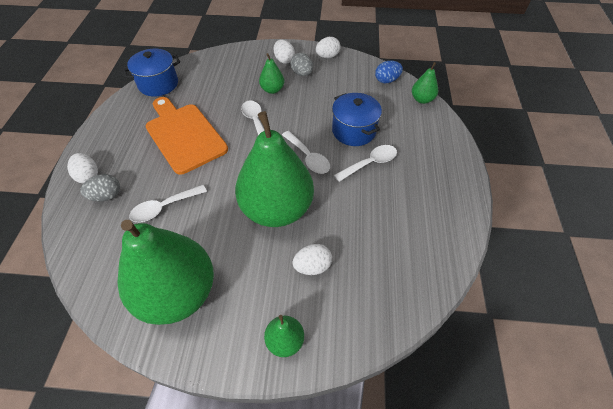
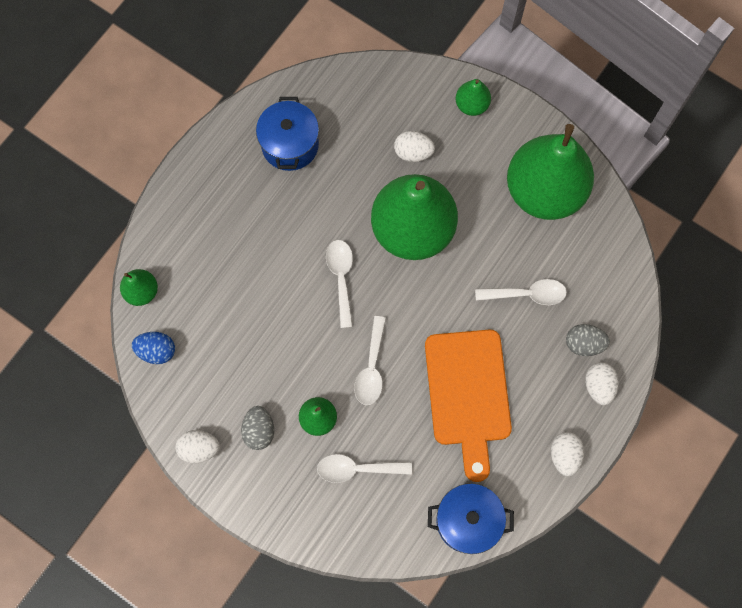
camera: 150 degrees left, 20 degrees up
(284, 60) = (266, 476): white egg -> white egg (564, 455)
(354, 131) = (263, 288): blue pot -> blue pot (290, 145)
(370, 163) = (279, 232): white spoon -> white spoon (357, 469)

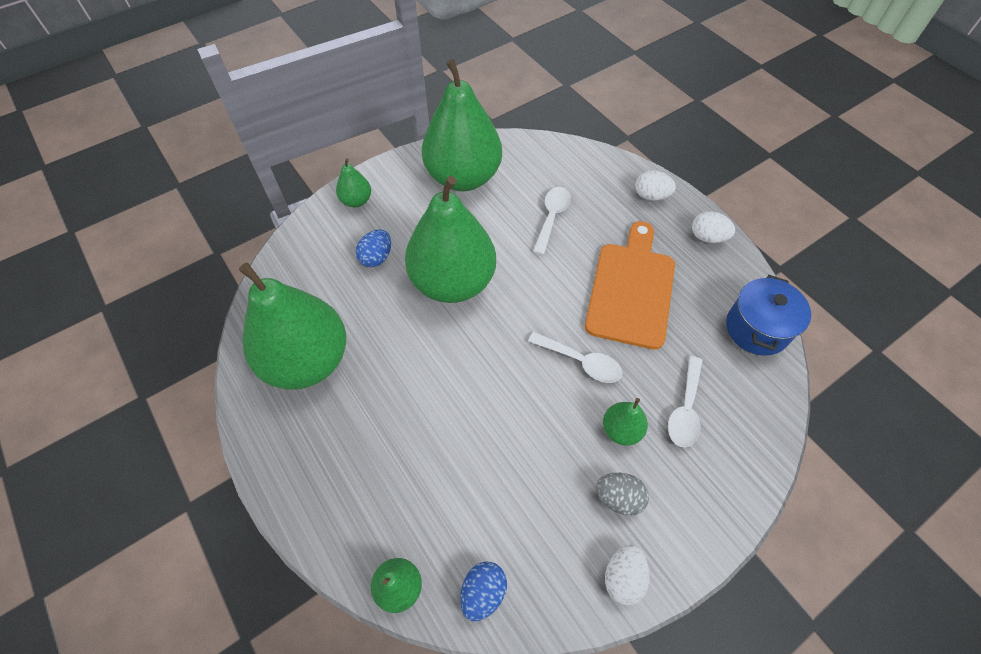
camera: 70 degrees left, 15 degrees down
(290, 145) = (307, 360): blue pot -> green pear
(341, 278) = (475, 359): white spoon -> none
(413, 152) = (376, 257): white egg -> blue egg
(468, 394) = (631, 289): orange cutting board -> orange cutting board turned 90 degrees counterclockwise
(584, 344) = (610, 194): grey egg -> none

